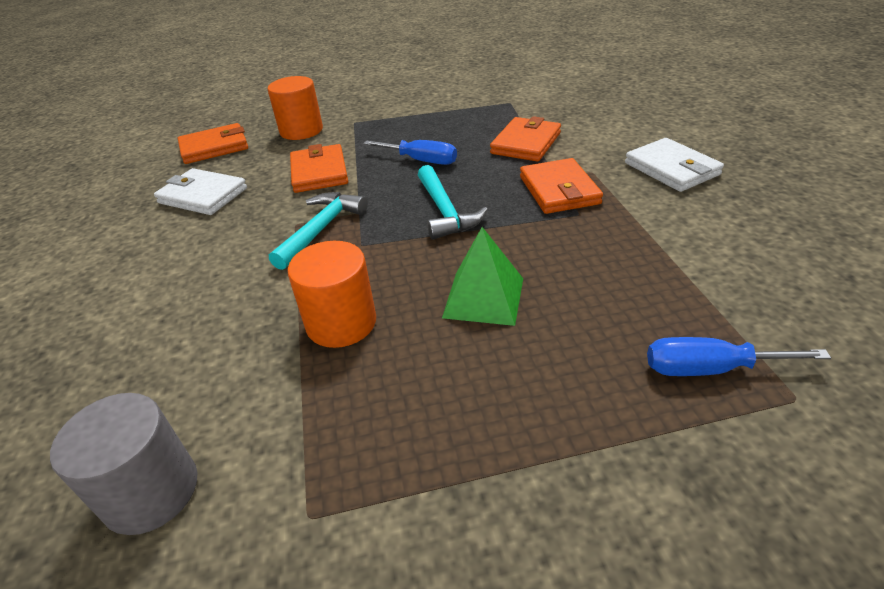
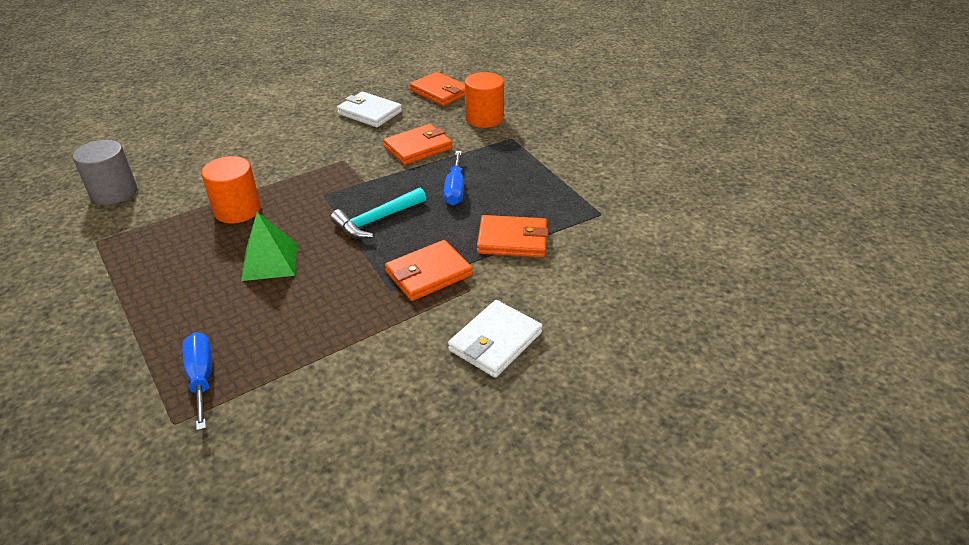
camera: 65 degrees right, 0 degrees up
(203, 196) = (369, 113): white wallet -> white wallet turned 60 degrees counterclockwise
(321, 229) = (338, 172): turquoise hammer -> none

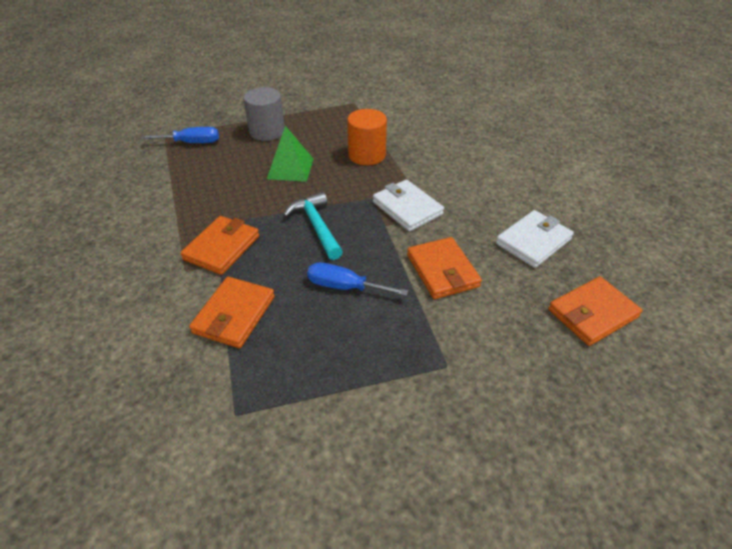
camera: 105 degrees right, 5 degrees up
(114, 192) = (414, 105): grey cylinder -> grey cylinder (267, 131)
(428, 274) = (222, 248): orange wallet -> orange wallet turned 45 degrees clockwise
(484, 119) = (508, 347): orange cylinder -> none
(495, 341) = (114, 273): white wallet -> white wallet (407, 208)

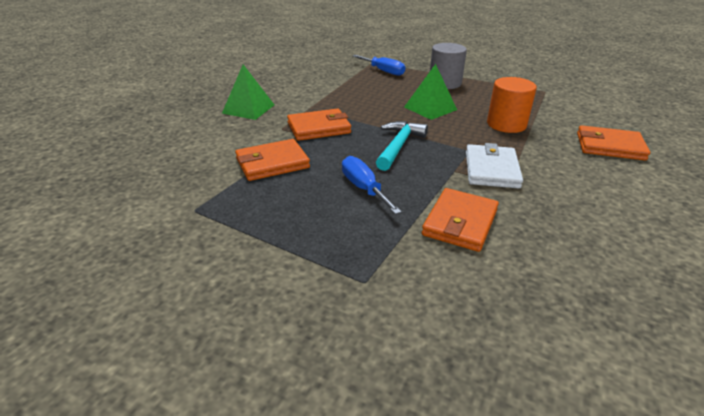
camera: 45 degrees right, 10 degrees down
(112, 267) = (248, 109): none -> green pyramid
(533, 241) = (593, 254): white wallet -> none
(592, 313) = (580, 348): orange wallet -> orange wallet (610, 146)

